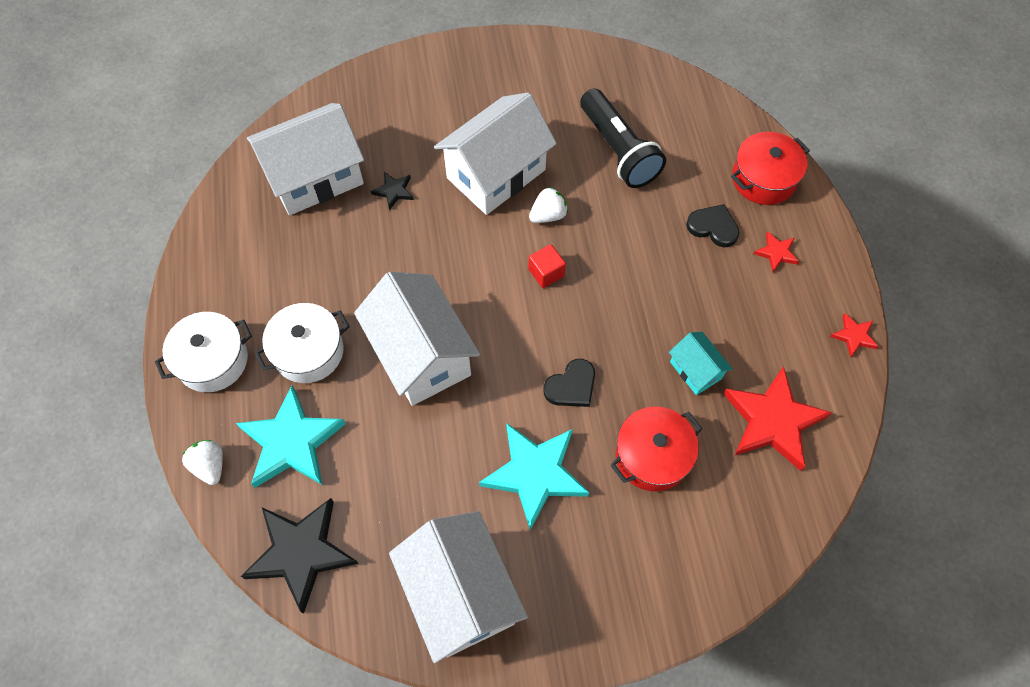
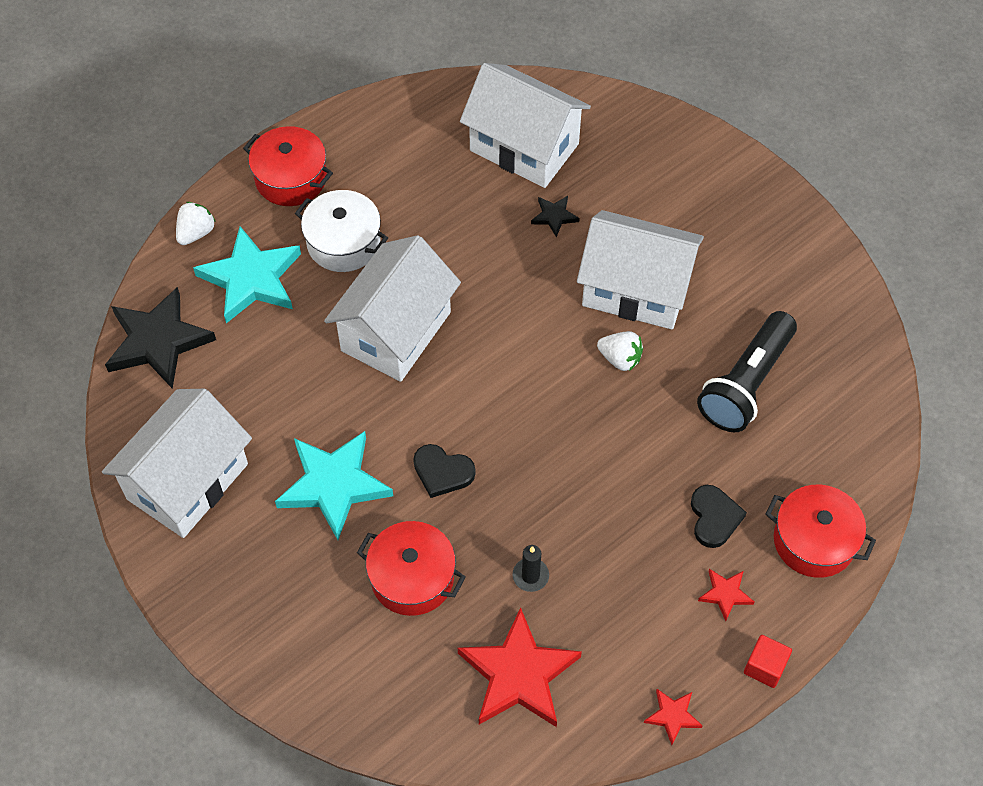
camera: 60 degrees right, 5 degrees down
(213, 360) = (291, 178): white pot -> red pot
(546, 273) = (552, 390): red cube -> red cube (765, 667)
(695, 370) = (530, 576): turquoise house -> black candle

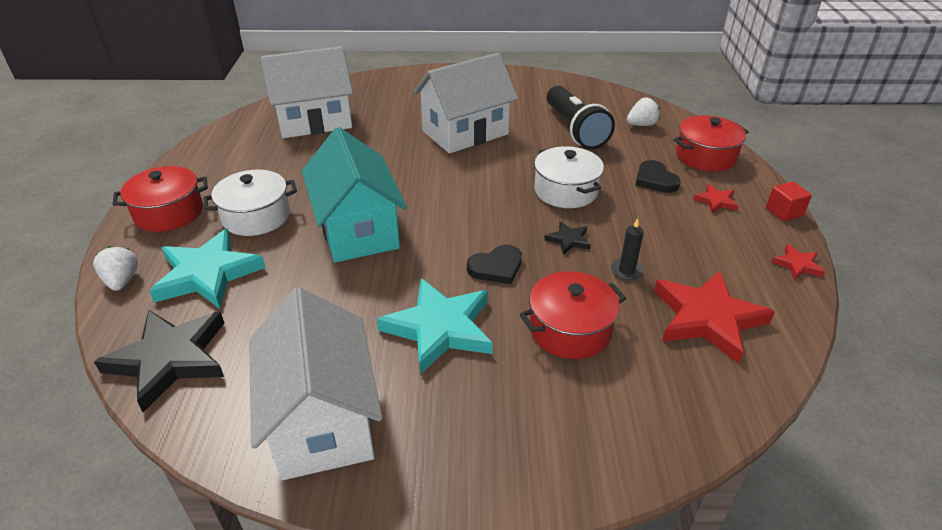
camera: 50 degrees left, 20 degrees down
(396, 331) = (358, 230): white house -> turquoise house
(554, 216) = (375, 134): black star -> black star (568, 240)
(614, 450) = (566, 191): none -> white pot
(620, 359) = (504, 159): white strawberry -> white strawberry (641, 125)
(714, 517) = (655, 180): black heart -> black heart turned 150 degrees counterclockwise

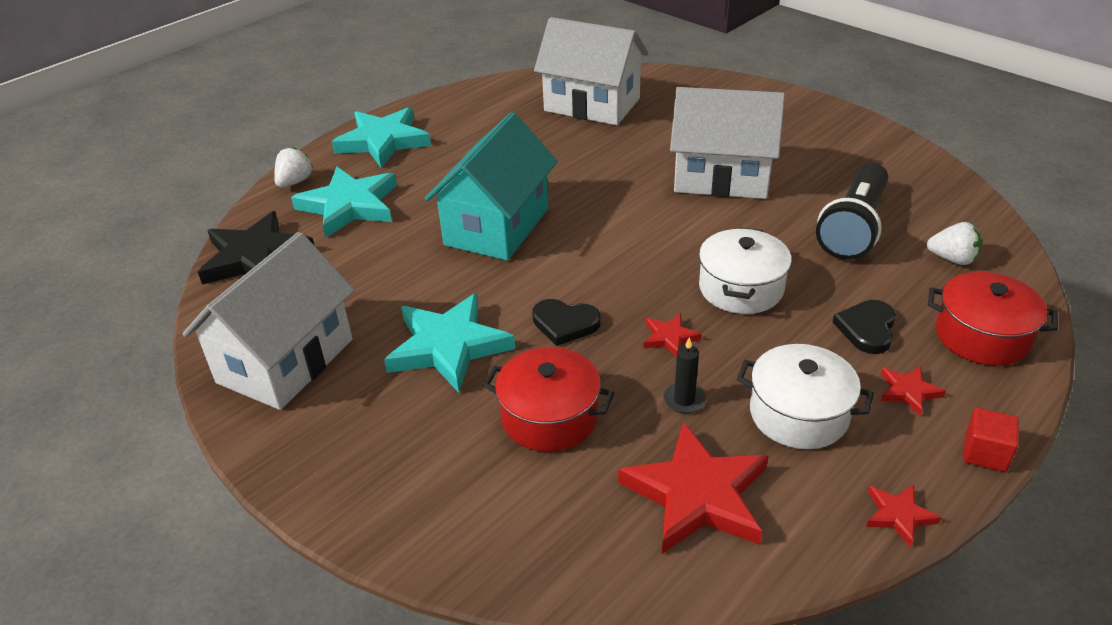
camera: 45 degrees right, 0 degrees up
(169, 213) = (383, 141): red pot -> turquoise star
(256, 216) = (437, 175): white pot -> white pot (798, 414)
(568, 240) = (669, 337): black star -> red star

